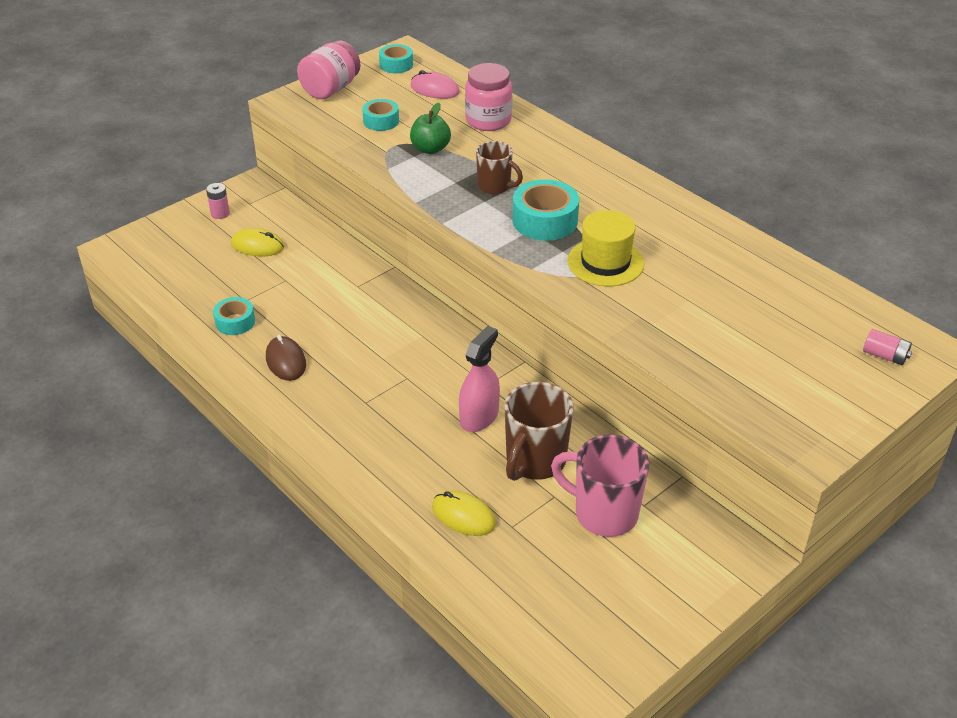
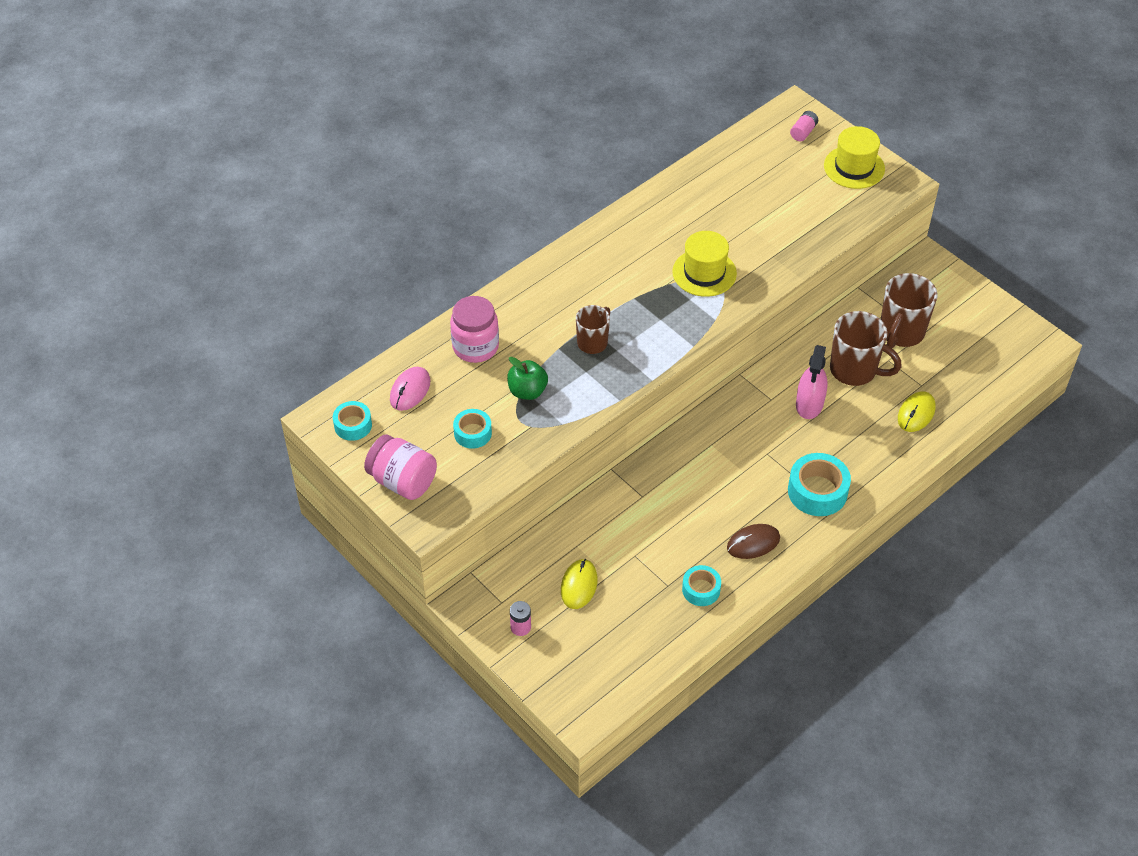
camera: 90 degrees left, 10 degrees up
(479, 416) = (809, 404): pink spray bottle -> pink spray bottle turned 105 degrees counterclockwise
(545, 220) = (646, 309): turquoise tape -> turquoise tape (817, 491)
(603, 513) = (901, 333): pink mug -> brown mug
(828, 400) = (854, 167): none -> yellow hat

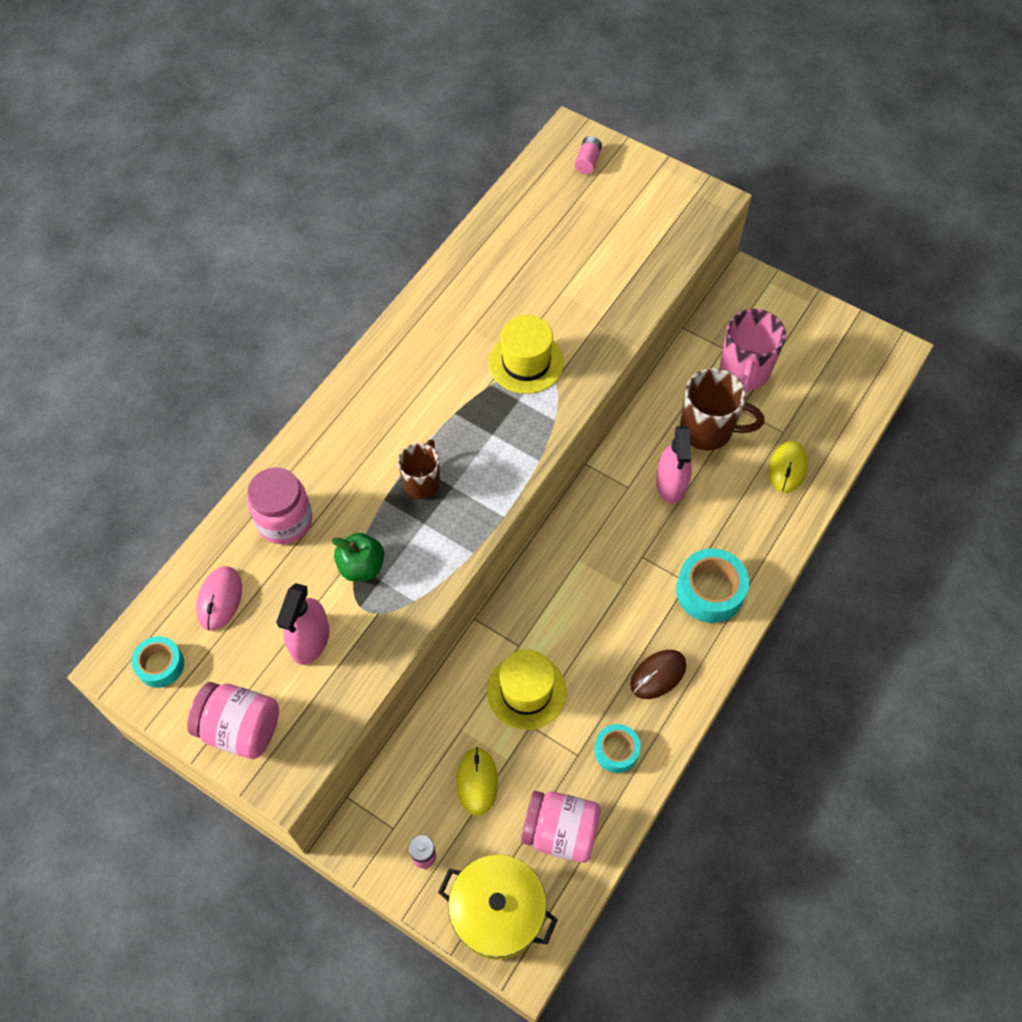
camera: 15 degrees left, 10 degrees up
(472, 433) = (310, 640): turquoise tape -> pink spray bottle
(569, 680) = (497, 912): none -> yellow pot
(636, 636) = (560, 832): none -> pink jar
(854, 167) = (655, 194): yellow hat -> yellow hat (526, 691)
(901, 333) = (744, 373): brown mug -> pink mug

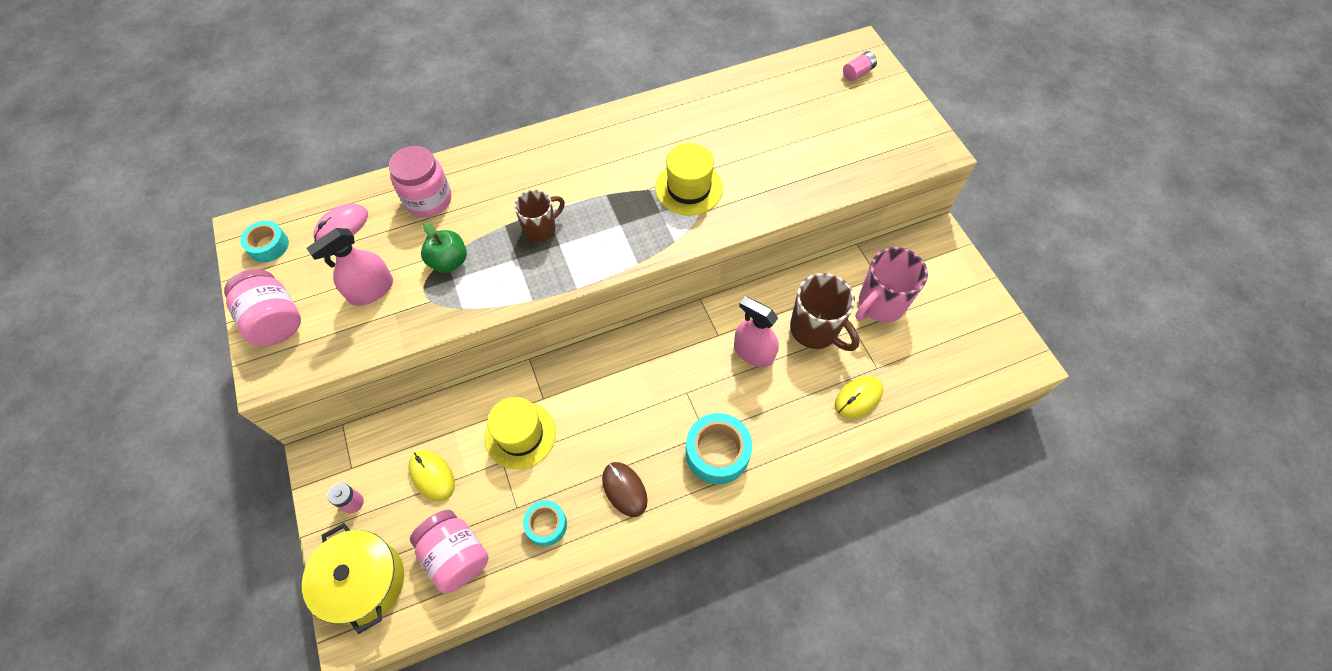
camera: 35 degrees right, 0 degrees up
(477, 781) = (432, 476): yellow mouse -> yellow mouse turned 75 degrees counterclockwise
(658, 675) = (624, 489): brown mouse -> brown mouse turned 60 degrees clockwise
(671, 483) = (753, 352): pink spray bottle -> pink spray bottle turned 90 degrees clockwise

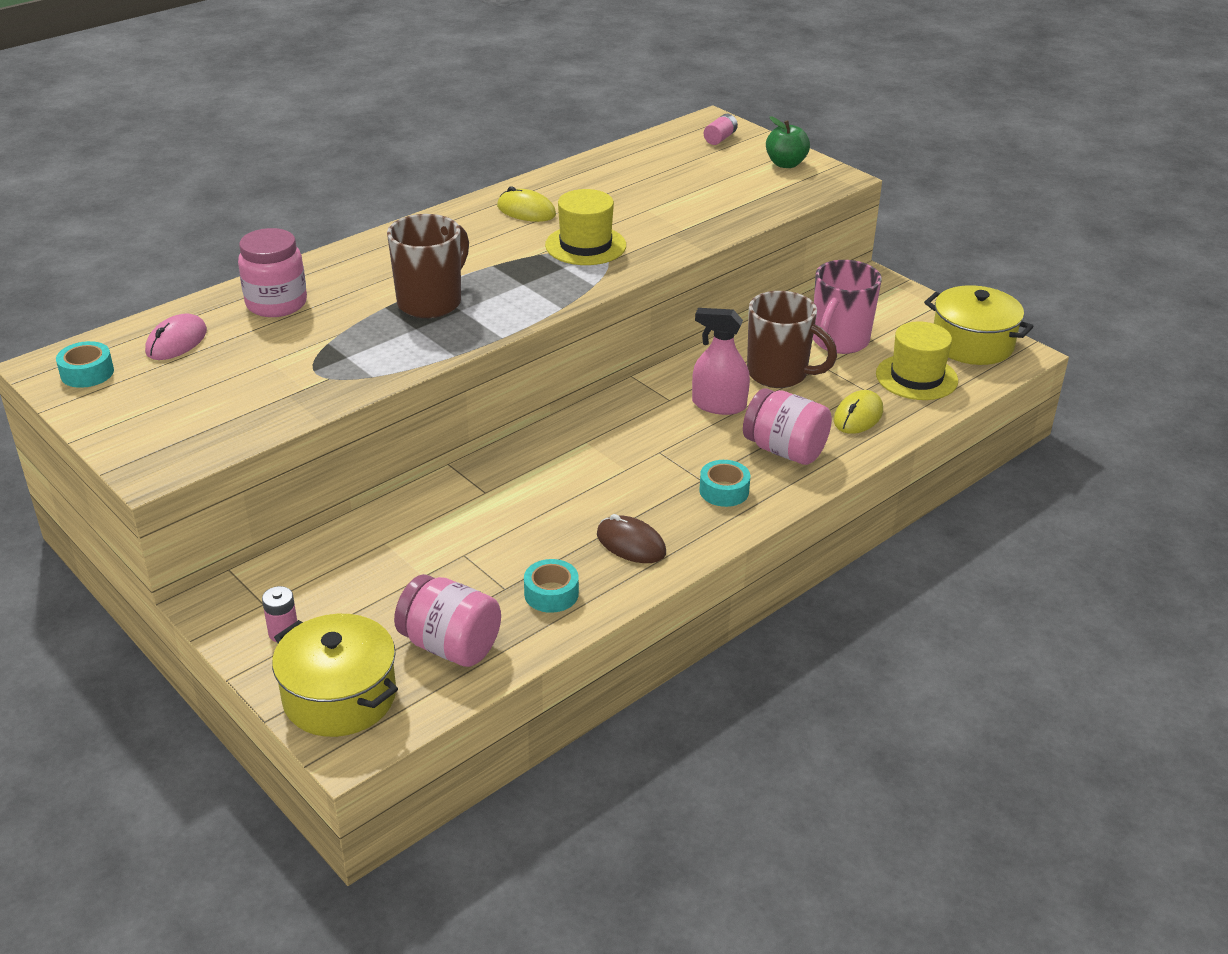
camera: 20 degrees left, 25 degrees down
(275, 320) = (135, 428): pink jar -> pink jar (784, 450)
(371, 290) = (247, 383): pink spray bottle -> none
(432, 476) = (378, 586): yellow mouse -> yellow mouse (526, 211)
(449, 261) = (333, 345): green apple -> green apple (786, 164)
(520, 435) = (474, 527): yellow hat -> yellow hat (916, 377)
(541, 229) = (431, 302): brown mug -> brown mug, size x1.60
(717, 452) = (724, 491): turquoise tape -> turquoise tape, size x0.61
(990, 338) = (972, 344): none -> yellow pot

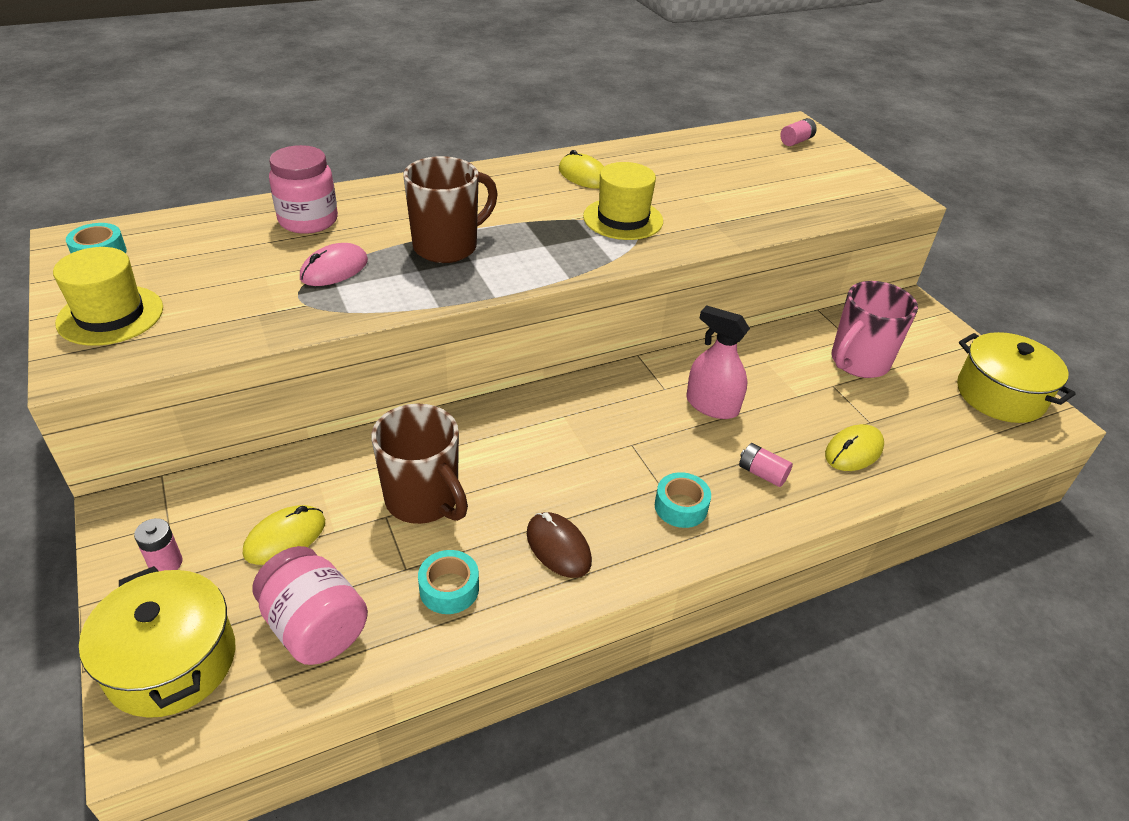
camera: 15 degrees right, 5 degrees up
(176, 342) = (197, 239): pink mouse -> pink mouse (334, 269)
(381, 590) = (285, 538): none -> yellow mouse
(779, 374) = (785, 385): brown mug -> brown mug (423, 501)
(784, 450) = (762, 473): pink jar -> pink battery
(786, 164) = (852, 175): green apple -> none
(916, 377) = (929, 420): yellow hat -> yellow hat (110, 315)

